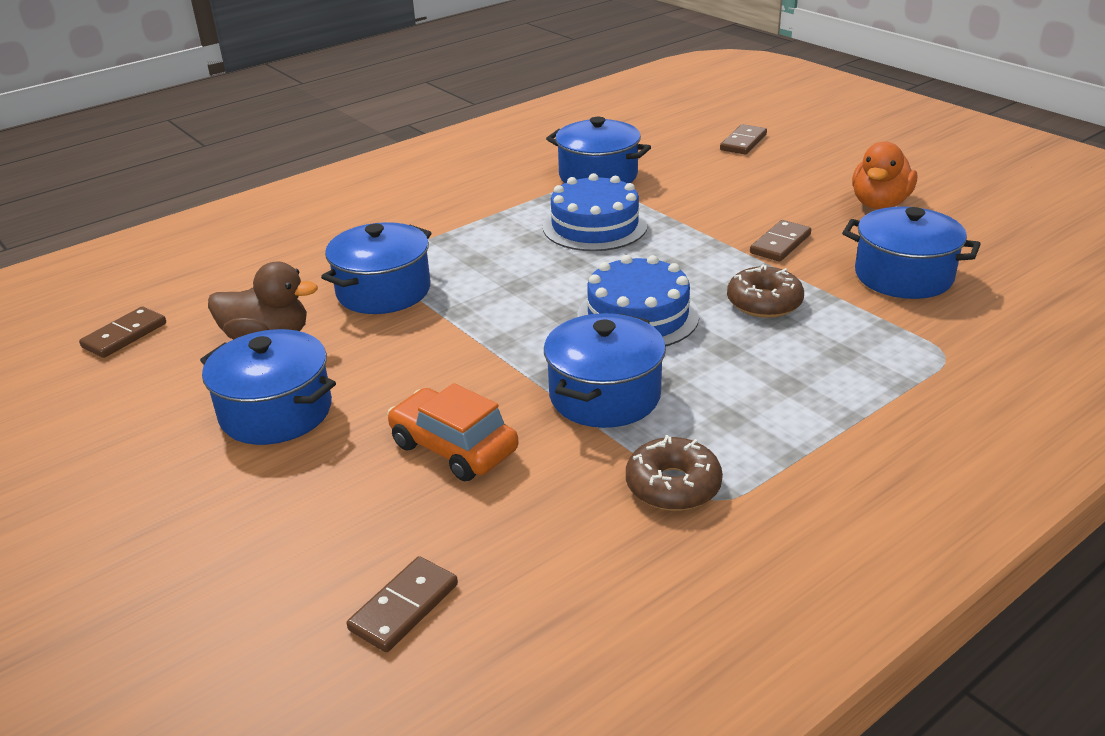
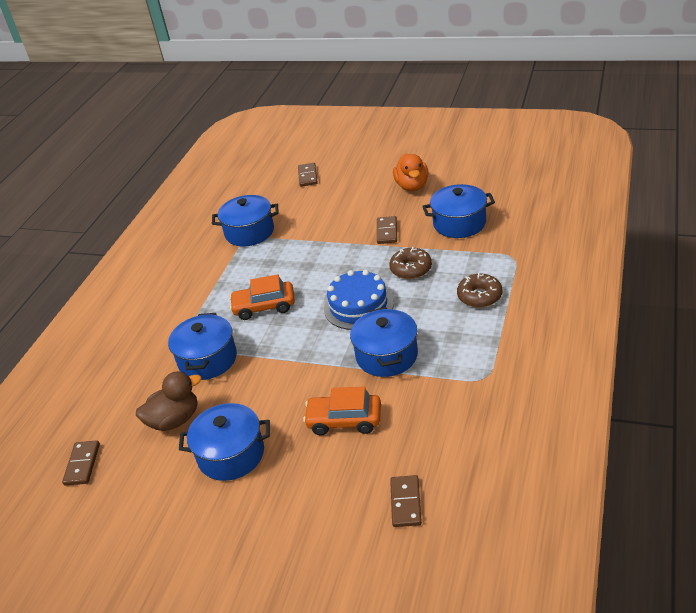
camera: 30 degrees left, 5 degrees up
(518, 263) = (264, 306): none -> orange car
(595, 226) = (281, 264): blue cake -> none
(673, 486) = (461, 382): brown donut -> brown donut (479, 296)

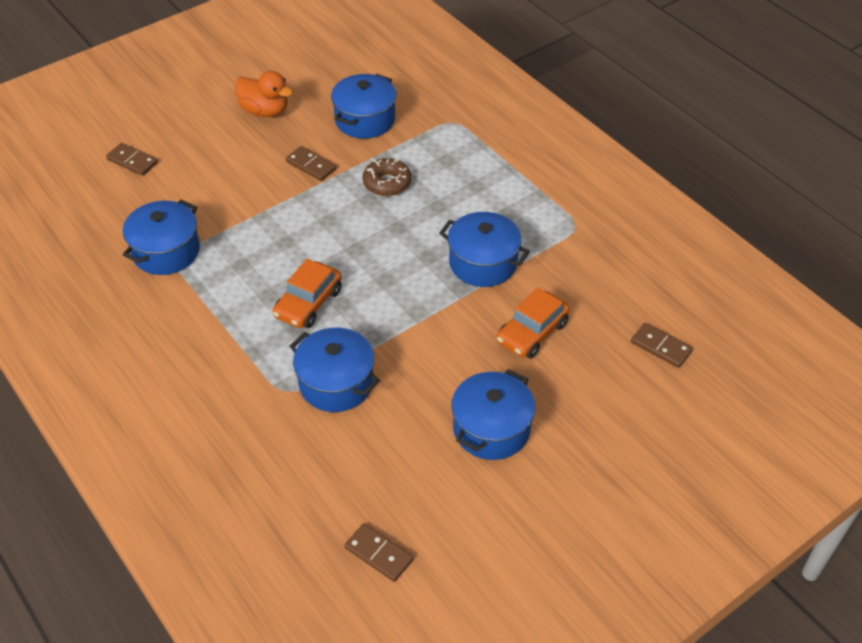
camera: 60 degrees left, 10 degrees up
(174, 420) = (397, 449): brown duck -> none
(358, 306) = (394, 242): blue cake -> none
(479, 296) = (477, 169): brown donut -> none

